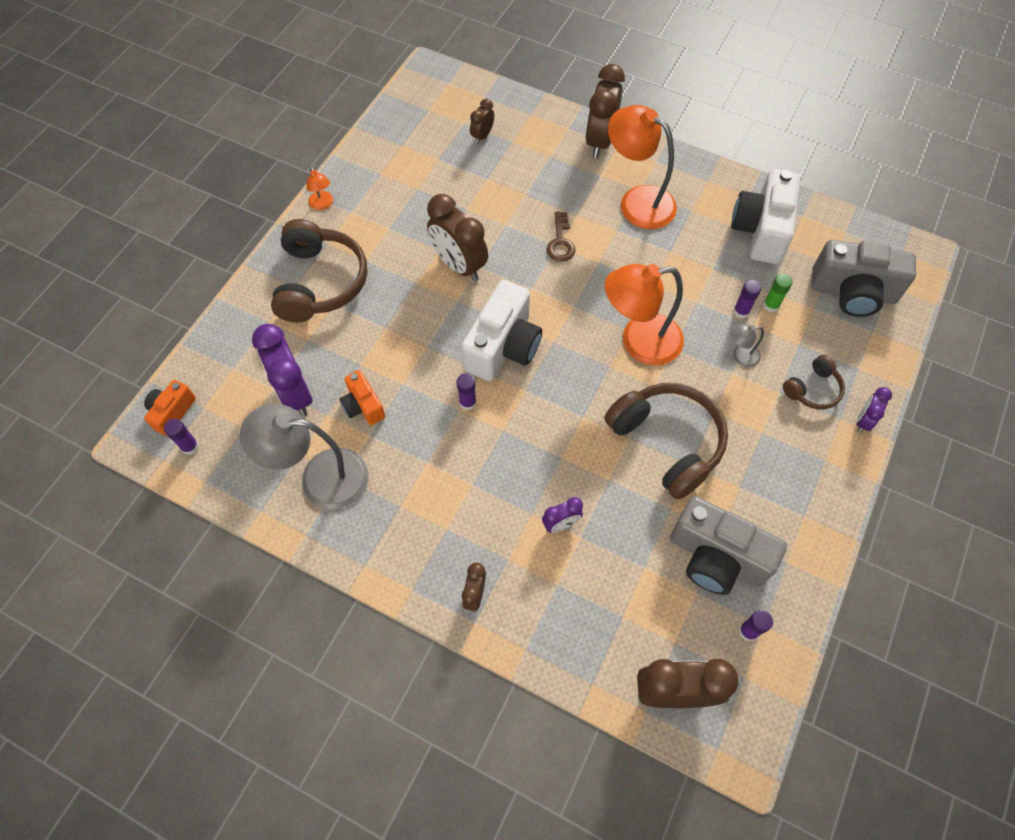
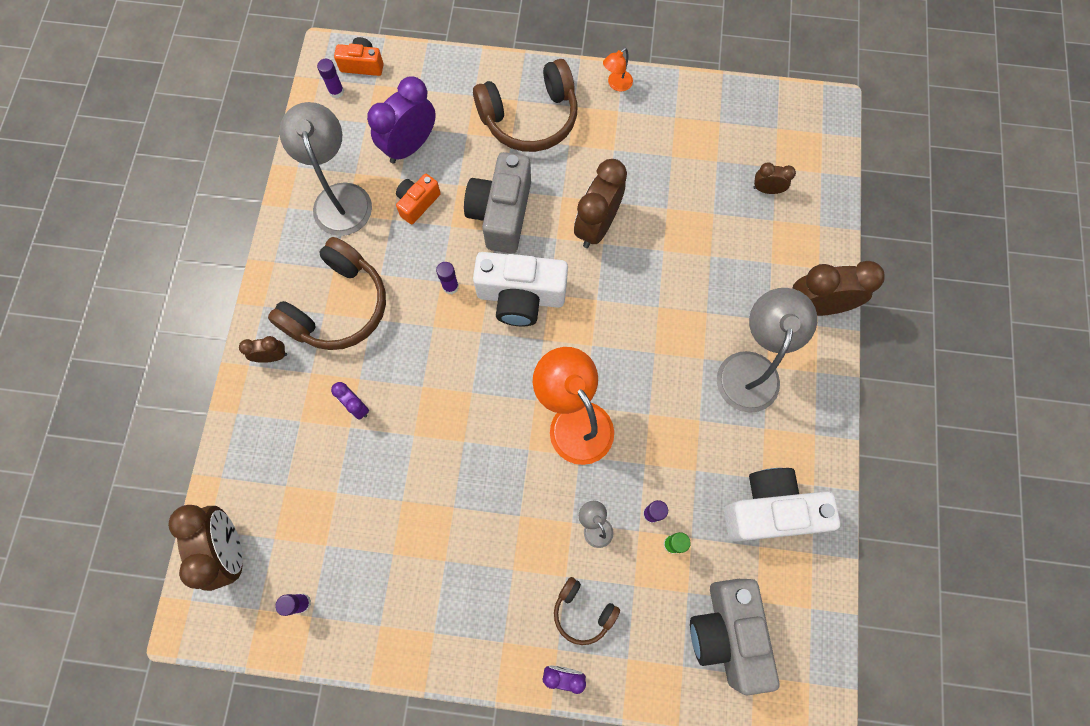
camera: 70 degrees right, 10 degrees up
(560, 242) = (664, 308): brown key -> none
(637, 201) = (751, 368): orange lamp -> grey lamp
(667, 442) = (470, 478): brown headphones -> brown headphones (338, 306)
(716, 557) = (365, 555): grey camera -> grey camera (501, 214)

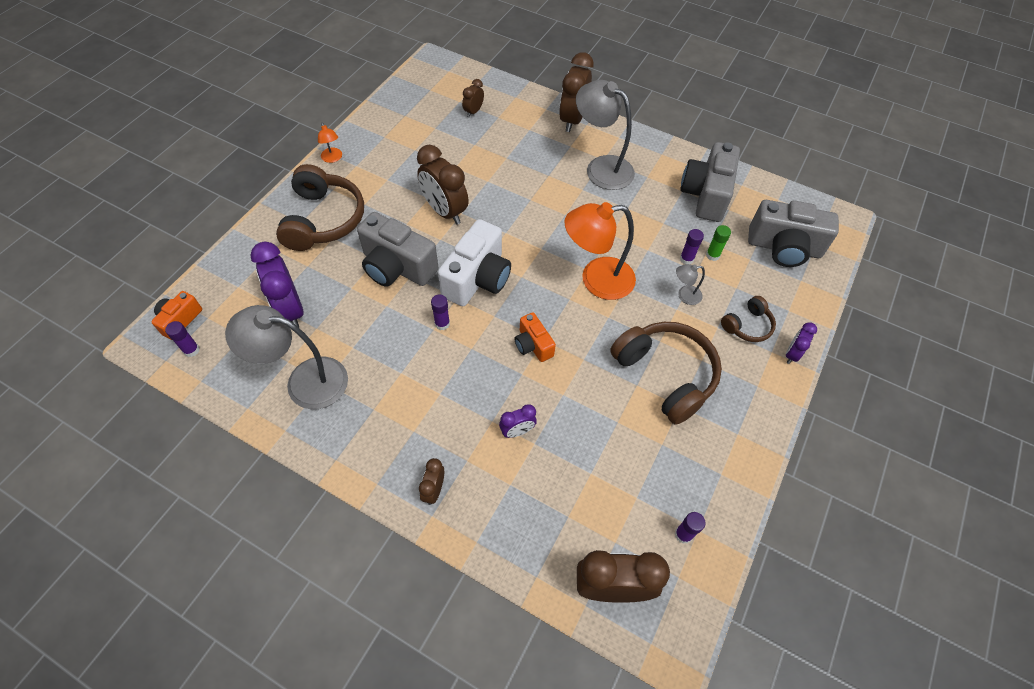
camera: 70 degrees left, 15 degrees down
(338, 306) = (413, 416): brown headphones -> brown headphones (665, 375)
(417, 203) = (349, 322): orange camera -> orange camera (533, 345)
(770, 510) = (706, 195): white camera -> grey camera

